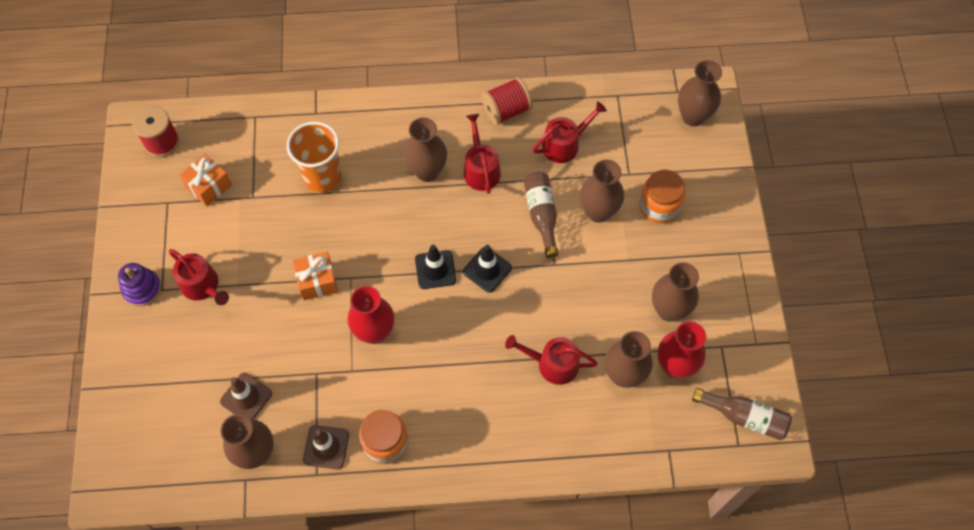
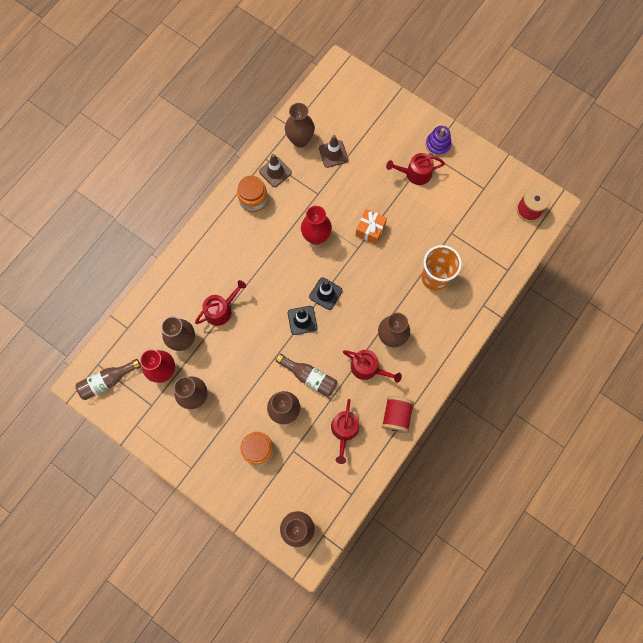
camera: 130 degrees right, 10 degrees up
(209, 186) = (477, 215): orange gift -> none

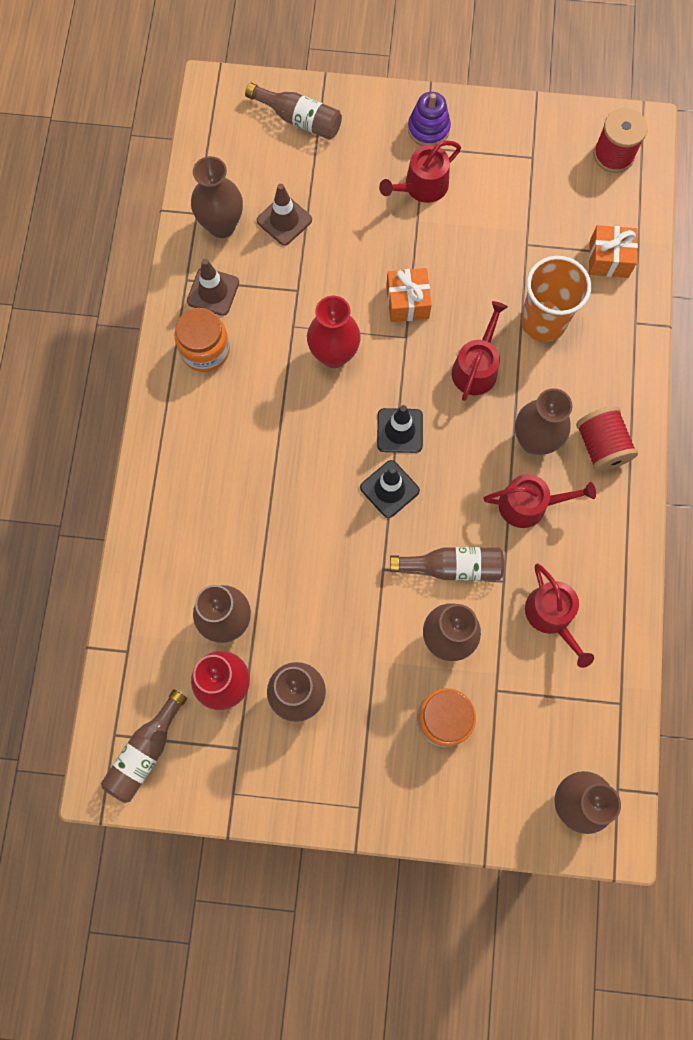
camera: 30 degrees left, 0 degrees up
(221, 310) = (257, 542): red watering can -> red watering can (476, 367)
(373, 105) = (299, 119): none -> brown bottle
(396, 416) = (613, 551): red spool -> red spool (601, 446)
(490, 264) = (609, 259): none -> orange gift

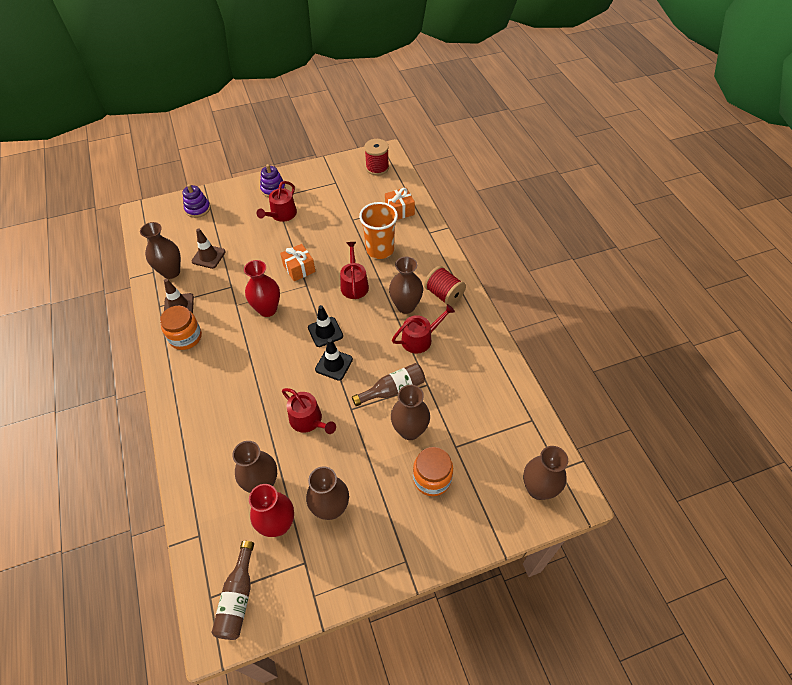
camera: 25 degrees left, 20 degrees down
(299, 119) = (197, 209): brown bottle -> purple stacking toy
(552, 616) = (465, 391): red watering can -> red watering can (308, 420)

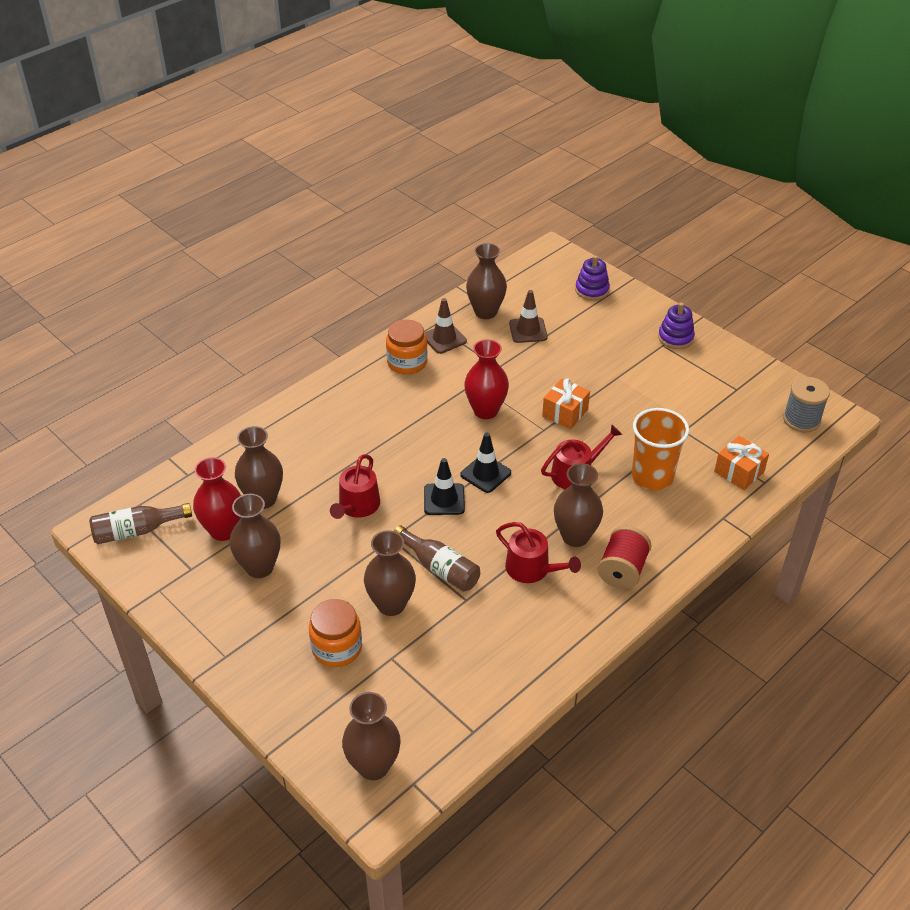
camera: 65 degrees right, 10 degrees down
(281, 214) = (639, 362): red watering can -> none
(377, 168) = (801, 420): red spool -> grey spool

